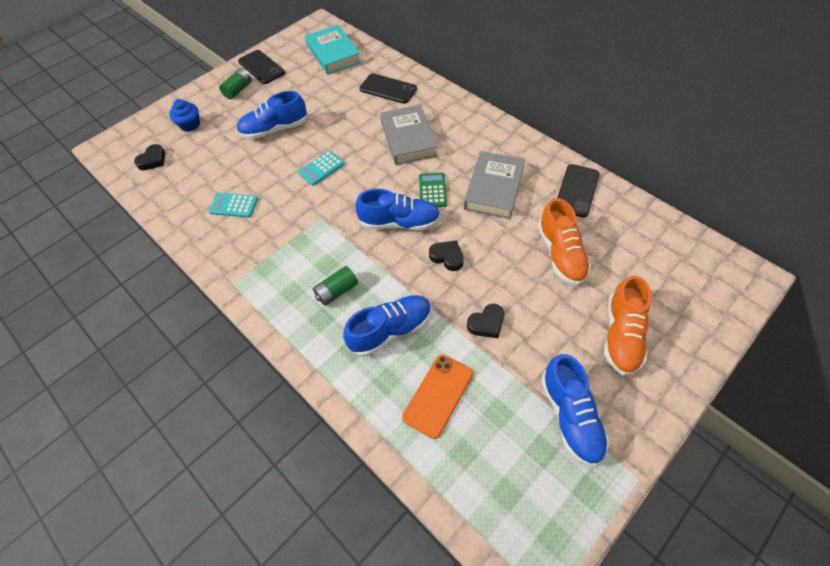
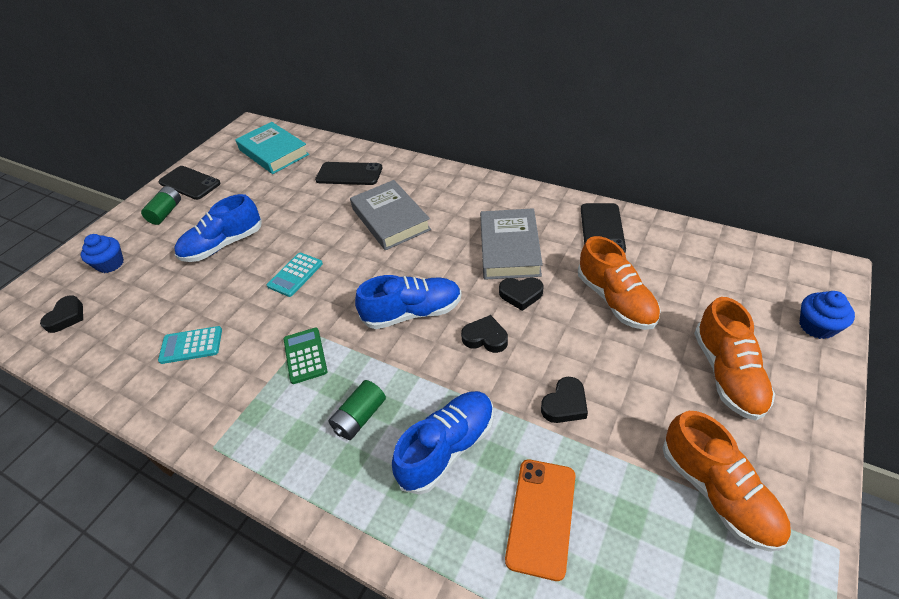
camera: 15 degrees left, 10 degrees down
(432, 190) = (439, 267): green calculator -> green calculator (305, 355)
(487, 230) = (521, 295): none -> black heart
(570, 416) = (717, 492): blue shoe -> orange shoe
(715, 319) = (817, 326): none -> blue cupcake

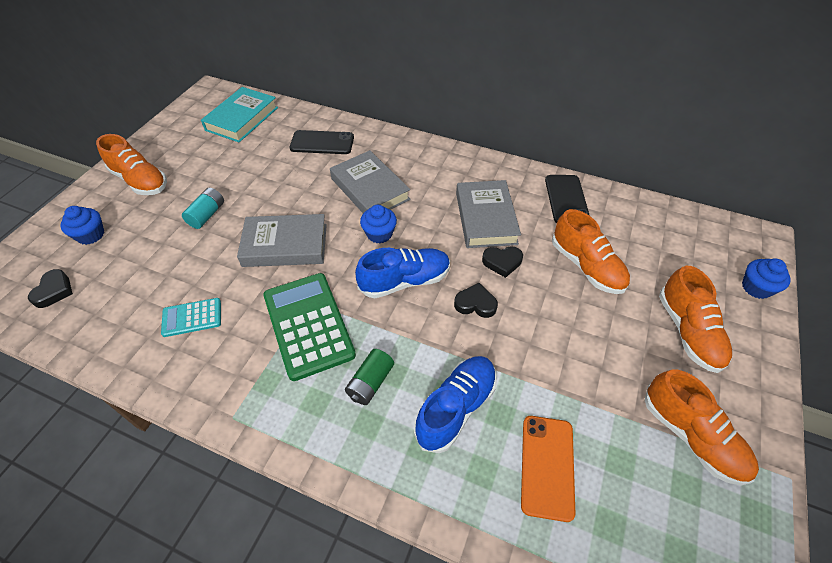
camera: 10 degrees left, 5 degrees up
(166, 212) = (140, 181): green battery -> orange shoe
(189, 183) = (159, 150): black phone -> none
(223, 245) = (207, 215): blue shoe -> turquoise battery
(274, 152) = (242, 119): turquoise book -> turquoise book turned 75 degrees clockwise
(295, 275) = (285, 245): turquoise calculator -> grey book
(305, 355) = (308, 325): green calculator -> green calculator, size x1.93
(393, 264) = (379, 234): none -> blue cupcake
(565, 404) = (554, 364): black heart -> none

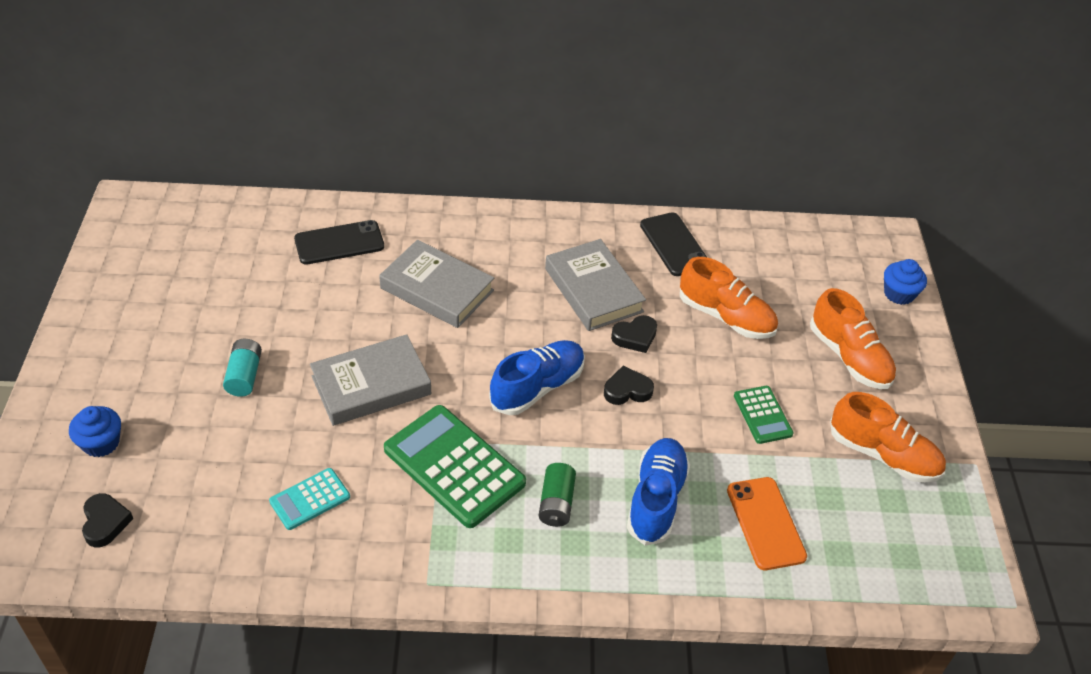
camera: 25 degrees left, 5 degrees down
(140, 181) = (117, 355): orange shoe -> none
(242, 119) = (204, 234): turquoise book -> none
(379, 234) = (479, 341): blue cupcake -> none
(585, 360) = (762, 415): none -> green calculator

